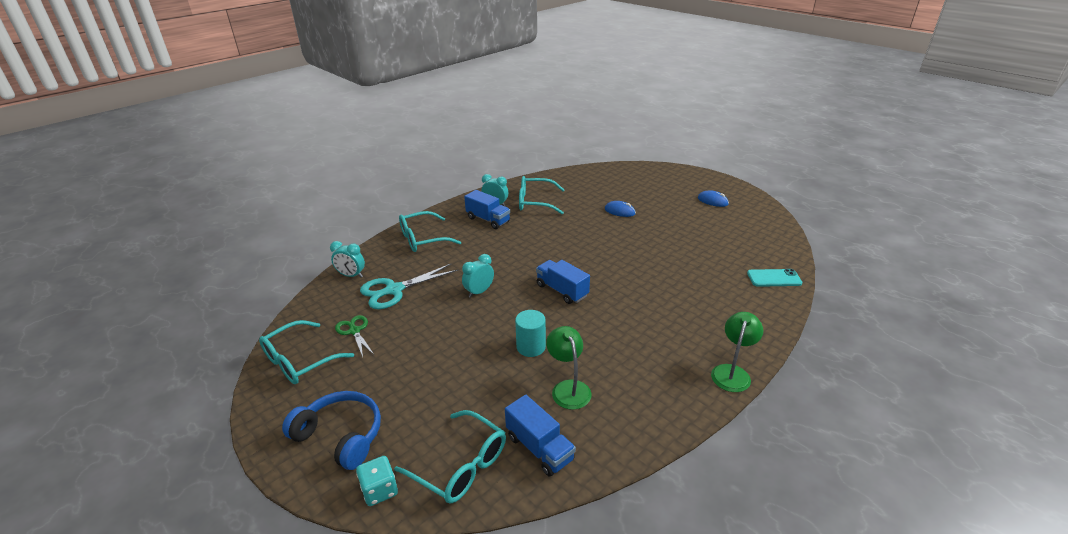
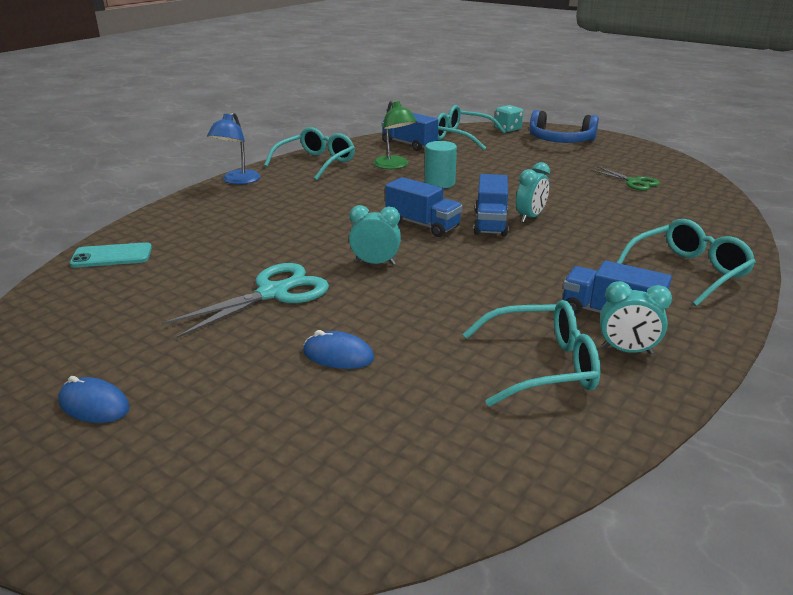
camera: 170 degrees right, 5 degrees down
(299, 361) = (654, 164): turquoise glasses -> turquoise glasses (316, 163)
(351, 275) = (719, 222): turquoise clock -> turquoise clock (375, 263)
(394, 290) = (640, 212): turquoise scissors -> turquoise scissors (273, 293)
(512, 288) = (490, 223): none -> blue truck
(732, 372) = (237, 181): green lamp -> blue lamp

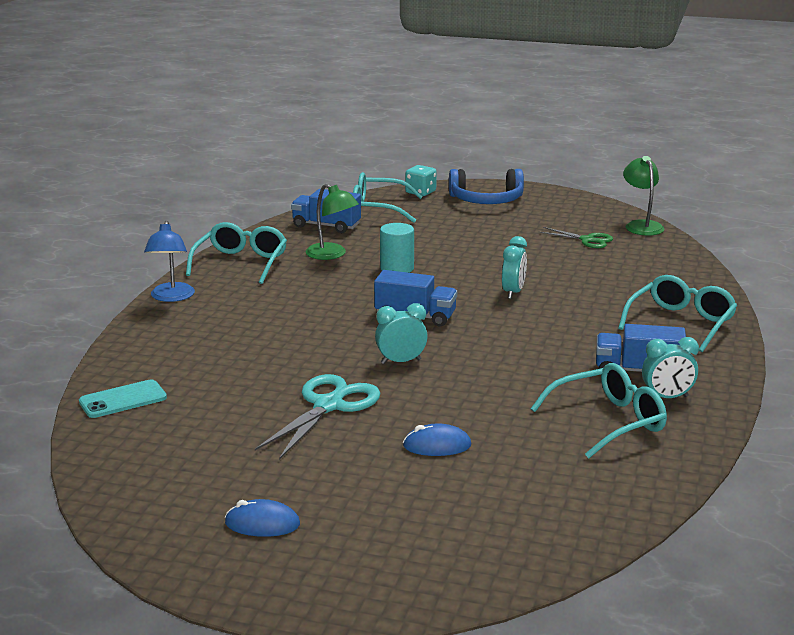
camera: 20 degrees left, 5 degrees down
(490, 223) = (480, 304): blue truck -> none
(695, 176) = (641, 225): none -> green lamp

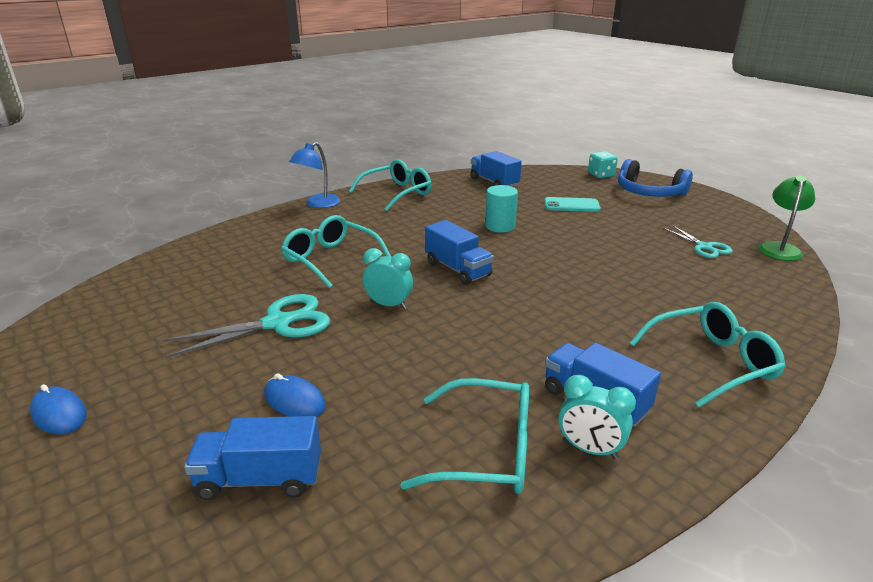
camera: 35 degrees right, 5 degrees up
(123, 400) = (169, 266): turquoise phone -> turquoise phone (571, 205)
(332, 255) = (467, 203): green lamp -> none
(377, 209) = (549, 179): turquoise glasses -> turquoise glasses (330, 259)
(490, 491) = (260, 479): none -> blue truck
(513, 292) = (570, 274): turquoise clock -> none
(587, 240) = (704, 247): green scissors -> turquoise scissors

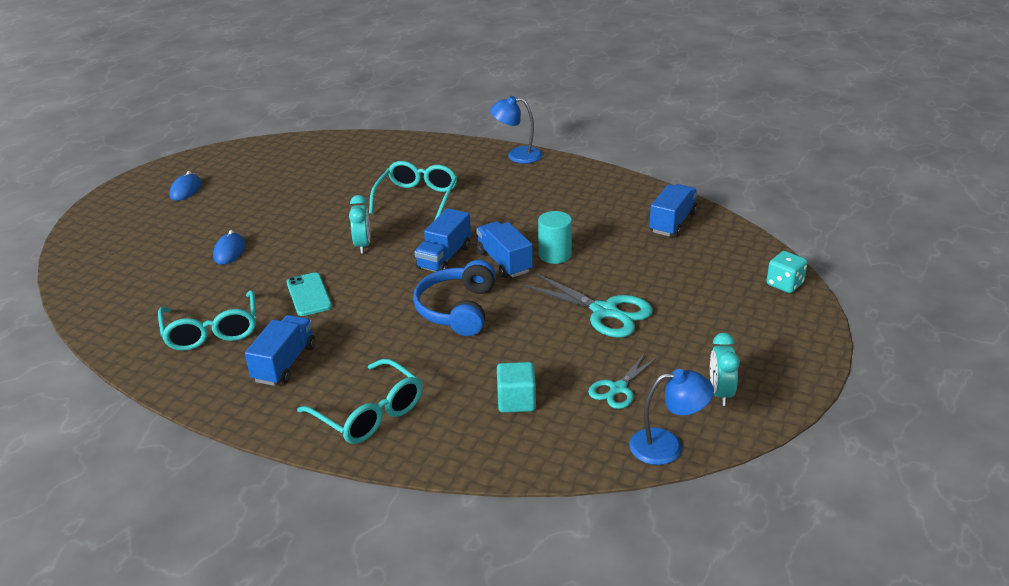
camera: 65 degrees right, 5 degrees up
(260, 479) = (159, 266): blue truck -> blue truck (504, 262)
(278, 323) = (310, 214): turquoise scissors -> turquoise scissors (605, 312)
(397, 193) = (582, 181): turquoise glasses -> none
(571, 205) = (655, 283): turquoise phone -> turquoise phone (308, 295)
(589, 449) = (229, 370): turquoise clock -> turquoise clock (720, 393)
(649, 192) = (759, 329): blue headphones -> blue headphones (457, 309)
(709, 287) = (516, 401): none -> turquoise cube
(779, 248) = (667, 446): green lamp -> blue lamp

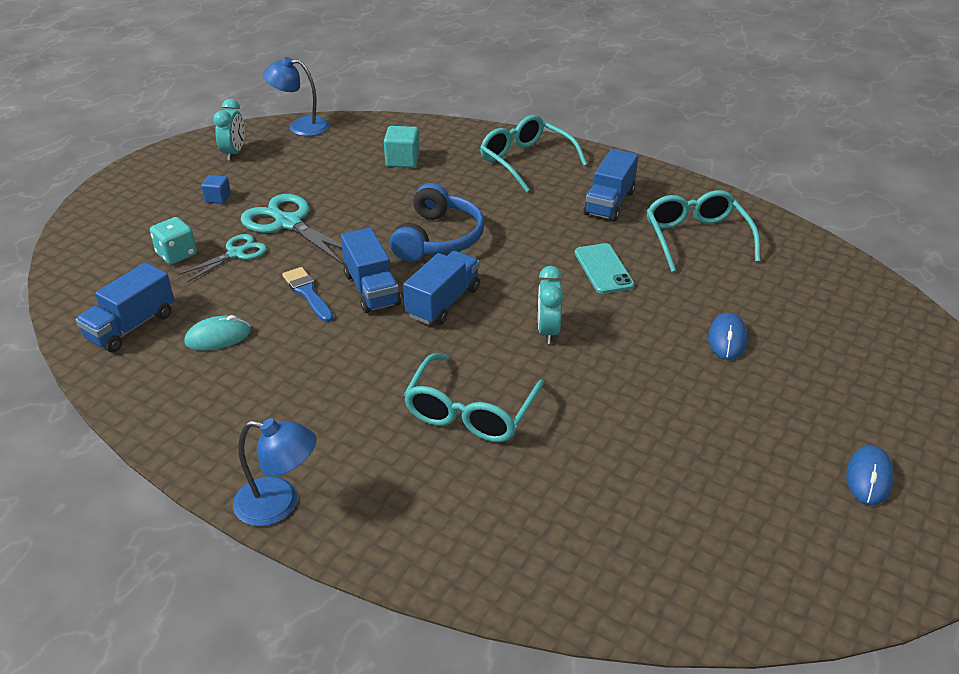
camera: 175 degrees left, 5 degrees up
(555, 255) = (307, 293): turquoise cylinder -> blue brush
(604, 222) = (218, 337): none -> turquoise mouse
(618, 389) = (315, 162): turquoise scissors -> turquoise scissors (236, 253)
(692, 332) = (218, 198): none -> blue cube
(784, 284) = (84, 235): turquoise dice -> turquoise dice (177, 254)

